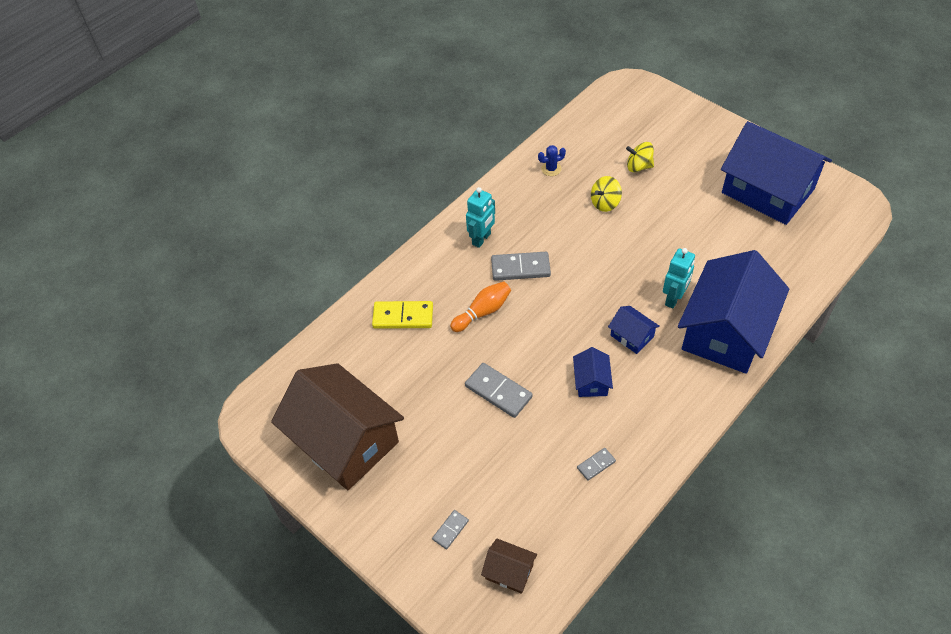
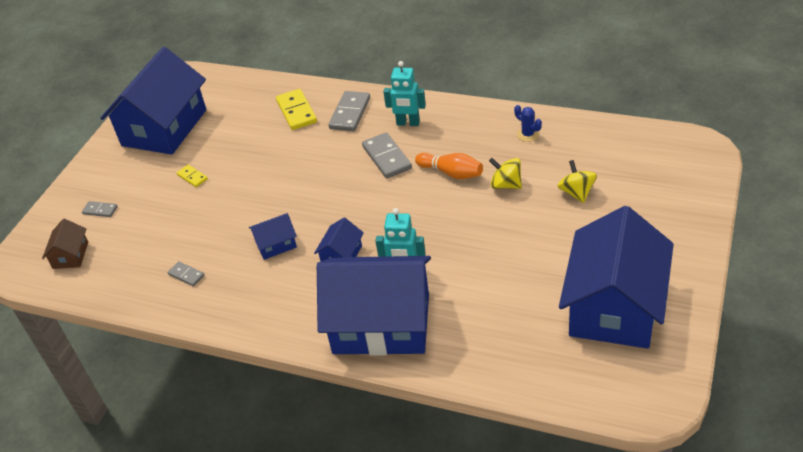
camera: 70 degrees right, 10 degrees down
(344, 440) = (164, 128): brown house -> blue house
(449, 430) = (192, 177): none -> yellow domino
(482, 312) = (323, 153): orange bowling pin -> orange bowling pin (451, 173)
(498, 391) = (241, 191): grey domino -> grey domino (350, 113)

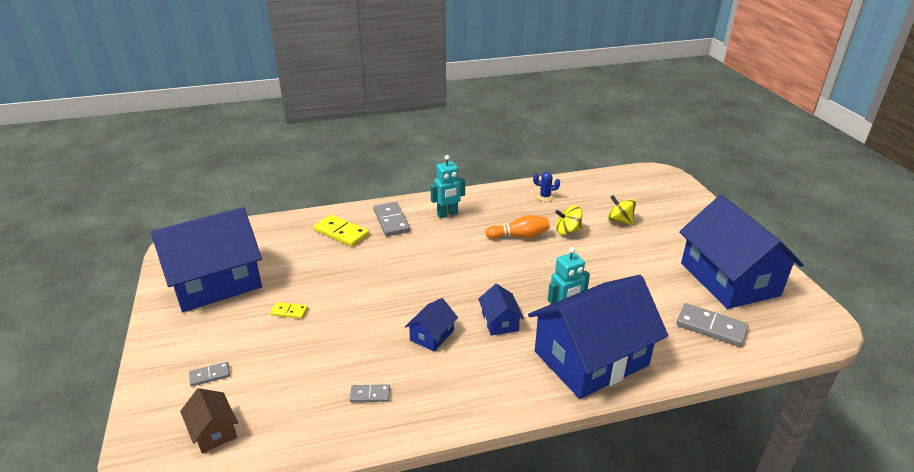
camera: 40 degrees left, 10 degrees down
(164, 128) = (216, 282): blue house -> blue house turned 75 degrees clockwise
(386, 158) = (457, 241): grey domino -> grey domino (711, 327)

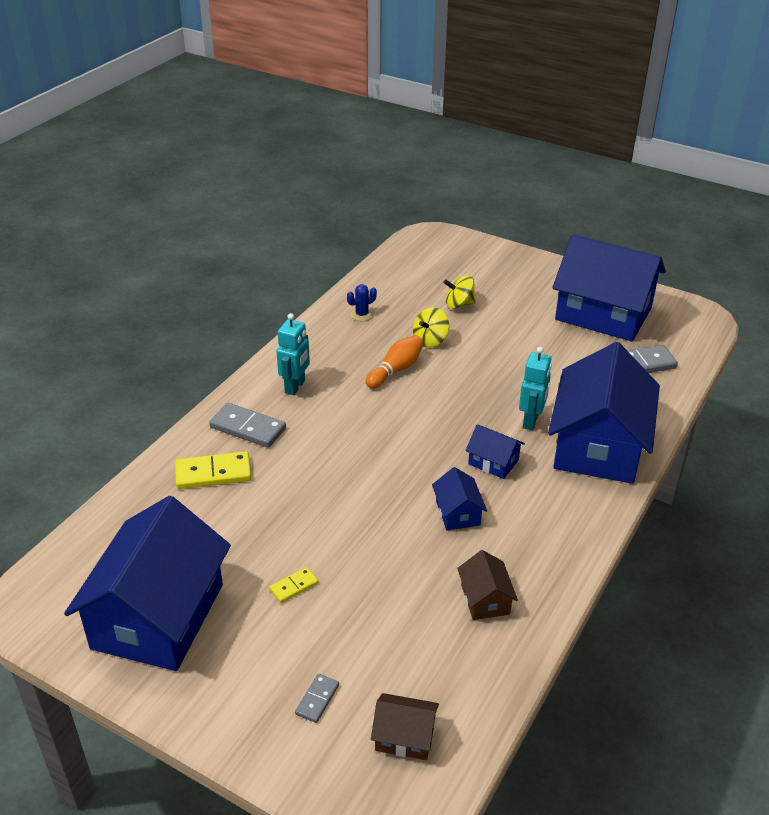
camera: 45 degrees left, 5 degrees up
(370, 395) = (485, 599): grey domino -> brown house

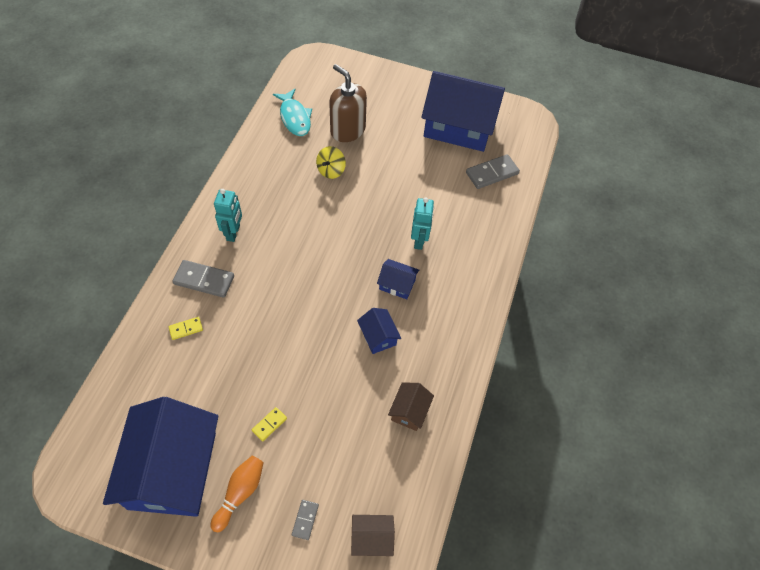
camera: 15 degrees left, 20 degrees up
(213, 473) = (186, 329): yellow domino -> yellow domino, size x0.54
(362, 315) = (272, 151): blue cactus -> none
(396, 287) = (294, 118): none -> turquoise fish
(396, 370) = (309, 204): orange bowling pin -> orange bowling pin (240, 493)
(459, 304) = (347, 130): yellow spinning top -> brown soap dispenser
(485, 599) = (409, 411): brown house -> brown house turned 45 degrees clockwise
(598, 445) = (470, 257): blue house -> none

